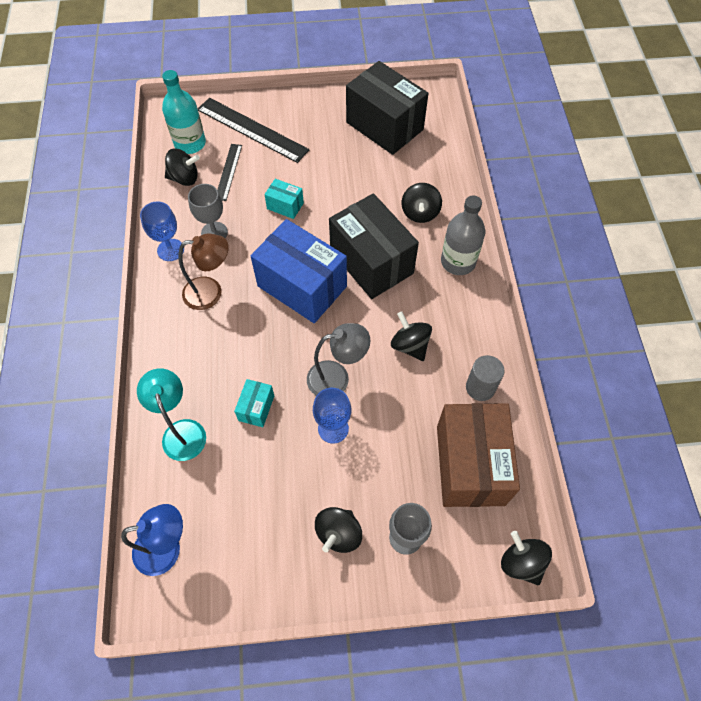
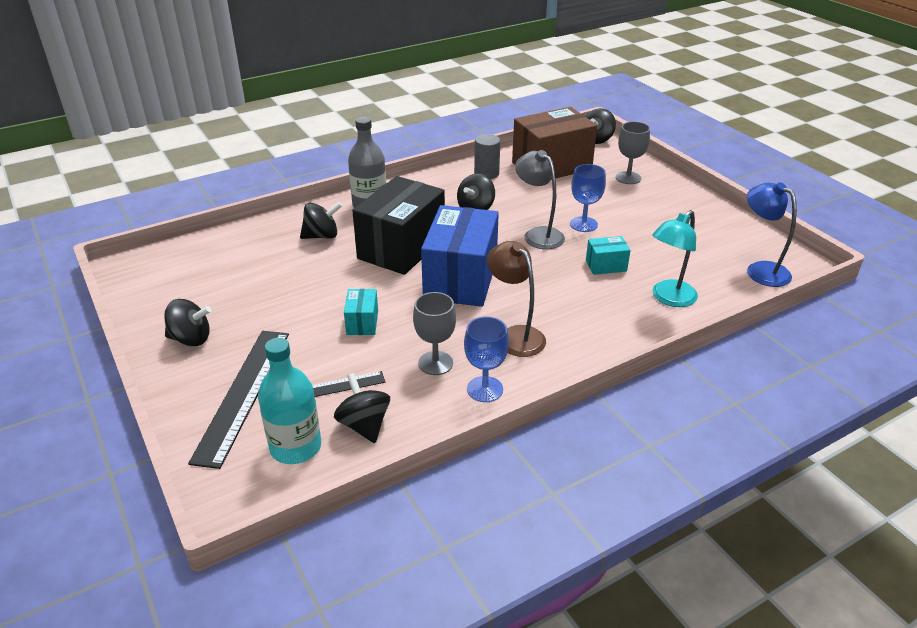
camera: 115 degrees left, 25 degrees down
(338, 533) = (656, 202): black spinning top -> black spinning top (191, 339)
(384, 126) = (197, 287): black box -> none

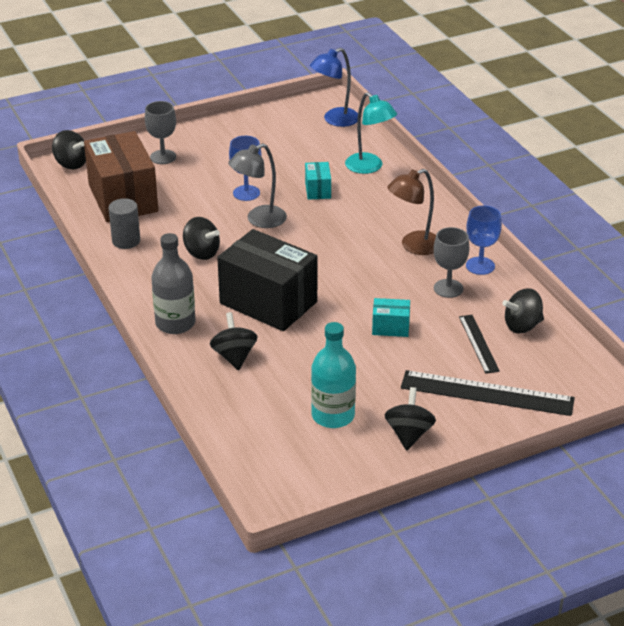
camera: 85 degrees left, 0 degrees up
(295, 447) = (548, 360): turquoise bottle -> turquoise bottle (333, 415)
(460, 279) = (328, 269): blue box -> none

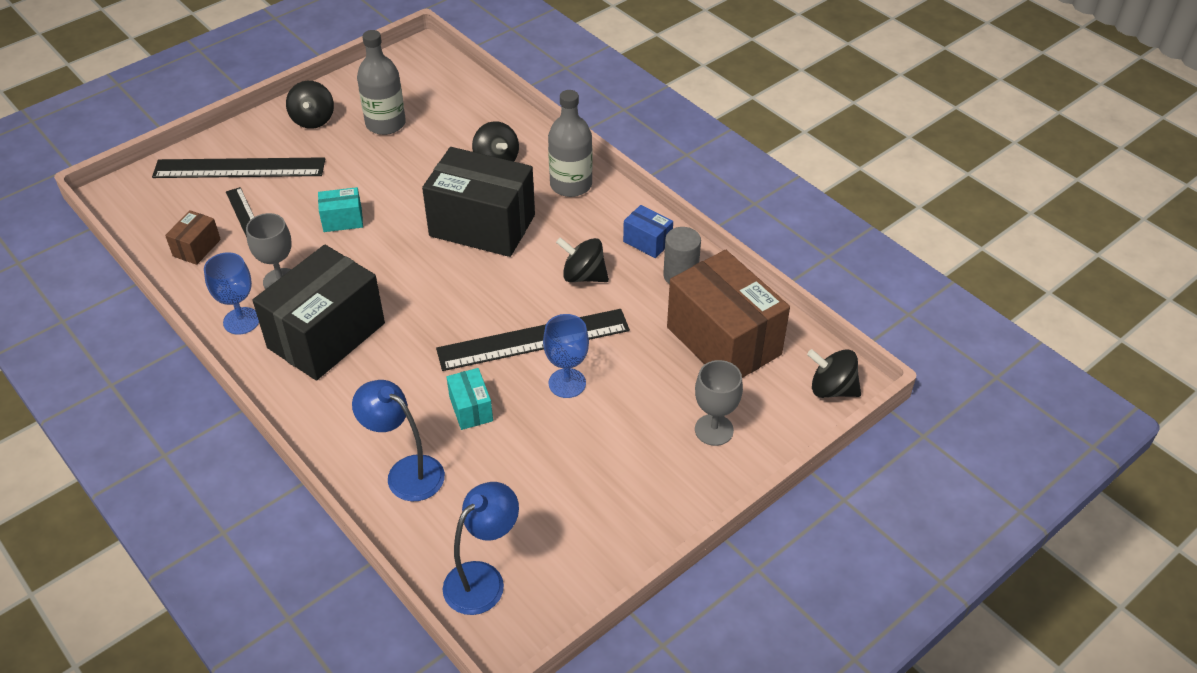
camera: 165 degrees right, 10 degrees up
(136, 268) = (647, 242): none -> blue box
(259, 220) = (533, 339): grey lamp -> black ruler
(333, 415) = (385, 124): turquoise bottle -> grey bottle
(369, 167) = (406, 472): turquoise lamp -> blue lamp
(413, 246) = (326, 335): brown lamp -> black box
(522, 326) = (196, 248): black spinning top -> brown box

